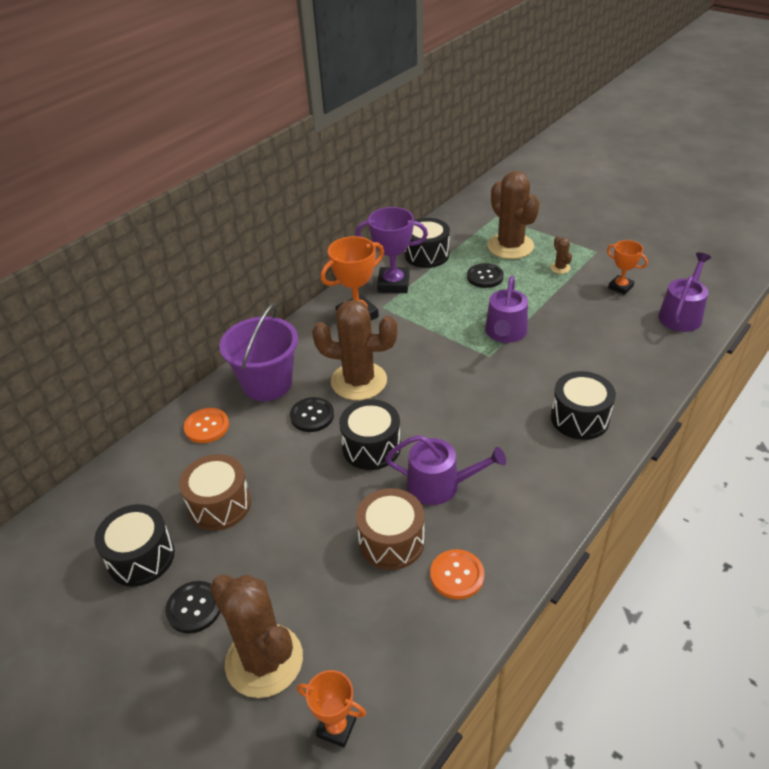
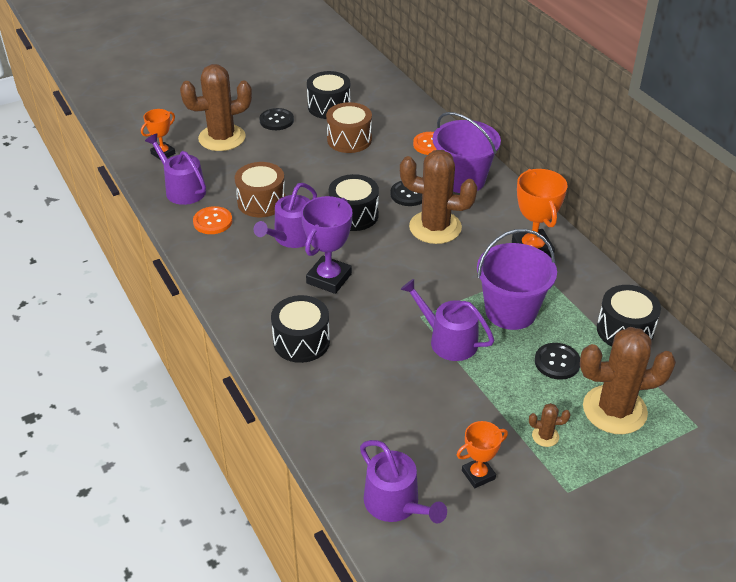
camera: 110 degrees right, 0 degrees up
(359, 381) = (435, 227): brown cactus -> brown cactus turned 75 degrees clockwise
(393, 284) = (576, 288): purple trophy -> purple trophy (329, 278)
(410, 648) = (182, 189): none -> purple watering can
(445, 309) = (510, 311): none -> purple bucket

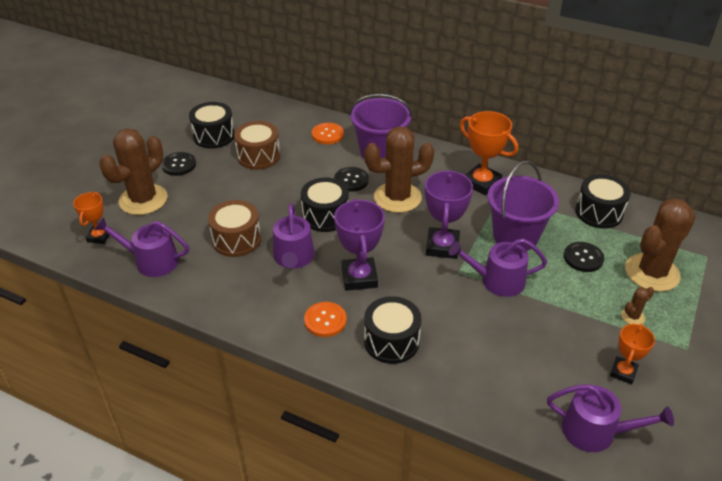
camera: 35 degrees left, 0 degrees up
(212, 221) = (210, 277): orange button -> orange button (325, 320)
(430, 288) = (442, 246): none -> purple trophy

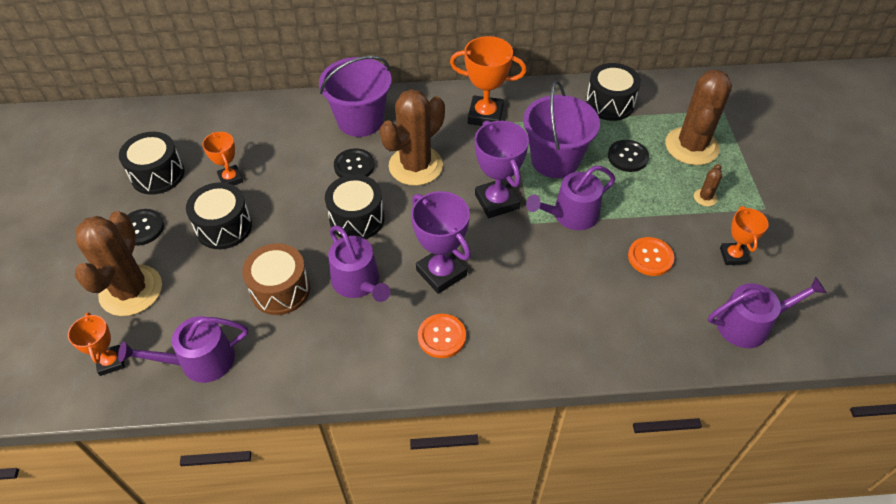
camera: 30 degrees left, 10 degrees up
(258, 156) = (230, 179): brown drum -> orange trophy
(327, 134) = (289, 121): orange button -> orange button (650, 257)
(391, 341) = (521, 326): black drum -> black drum (224, 227)

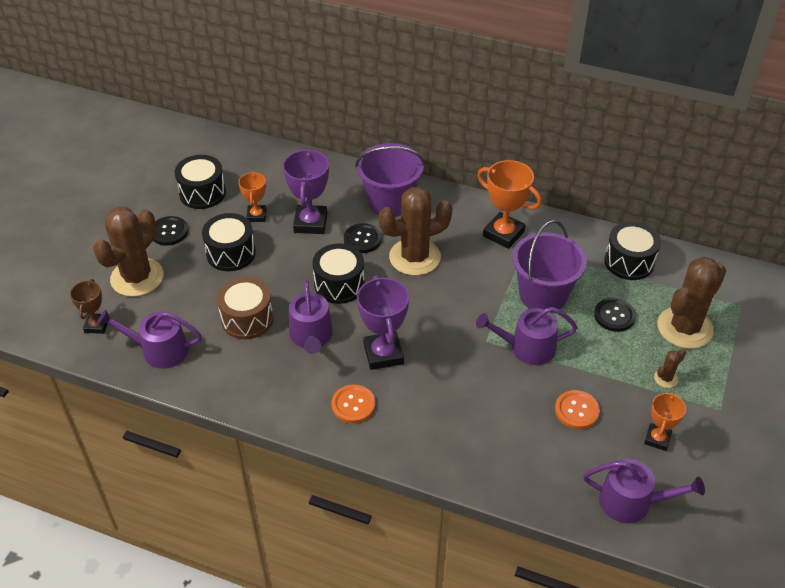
camera: 25 degrees right, 5 degrees down
(111, 362) = (97, 325): orange trophy -> brown trophy
(497, 201) = (467, 312): purple trophy -> purple trophy (310, 223)

